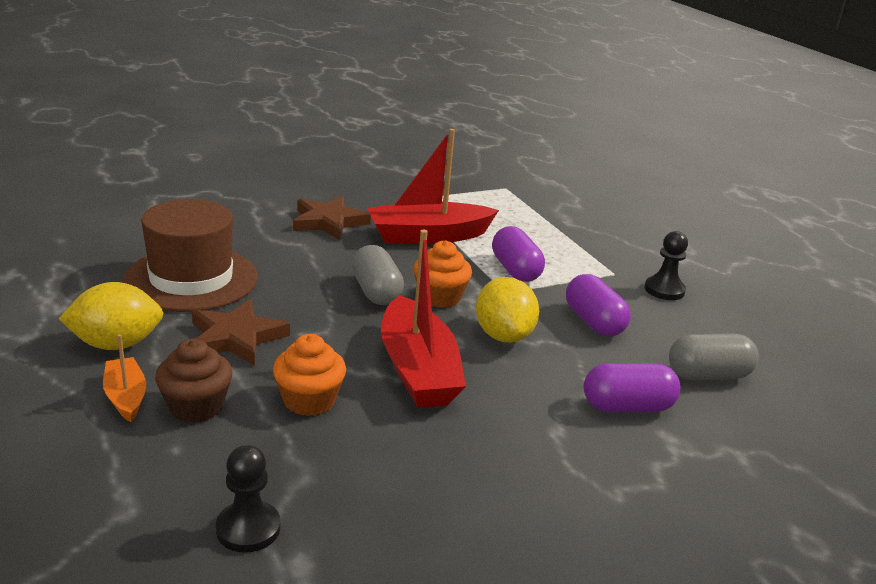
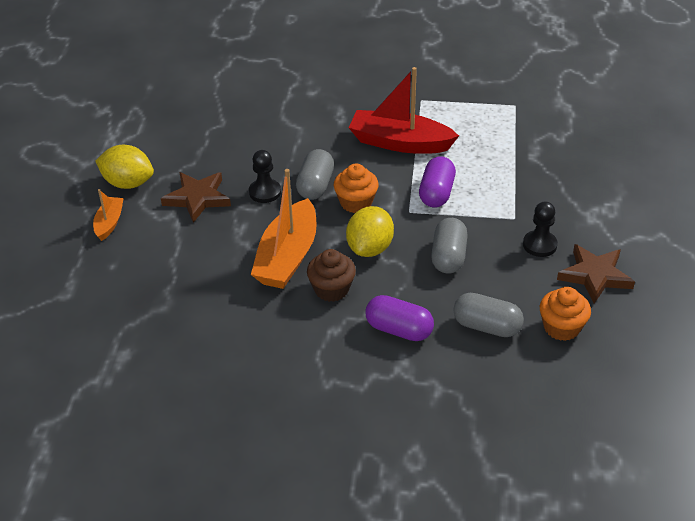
camera: 35 degrees right, 15 degrees up
(191, 279) = (205, 142): brown hat -> none
(196, 407) = (140, 242): brown cupcake -> brown cupcake (331, 289)
(248, 528) = (113, 326): black pawn -> black pawn (265, 192)
(309, 400) = (204, 258): orange cupcake -> orange cupcake (561, 327)
(329, 222) = (336, 111): brown star -> brown star (595, 276)
(418, 370) = (287, 257): red boat -> orange boat
(593, 322) = (448, 257): purple capsule -> grey capsule

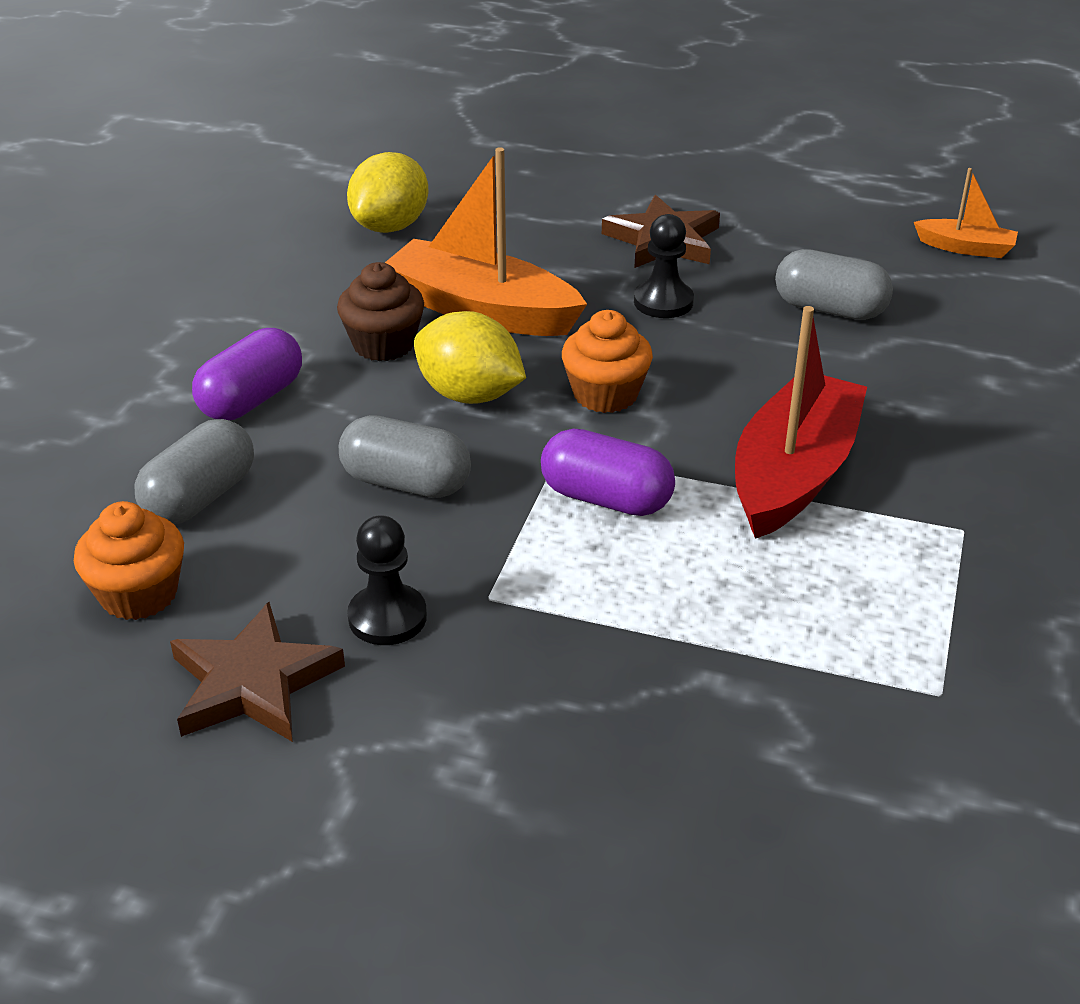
camera: 100 degrees right, 5 degrees down
(109, 223) = (623, 170): orange boat -> orange boat (965, 248)
(128, 183) = (718, 185): yellow lemon -> yellow lemon (390, 226)
(315, 186) = (668, 355): grey capsule -> grey capsule (829, 309)

